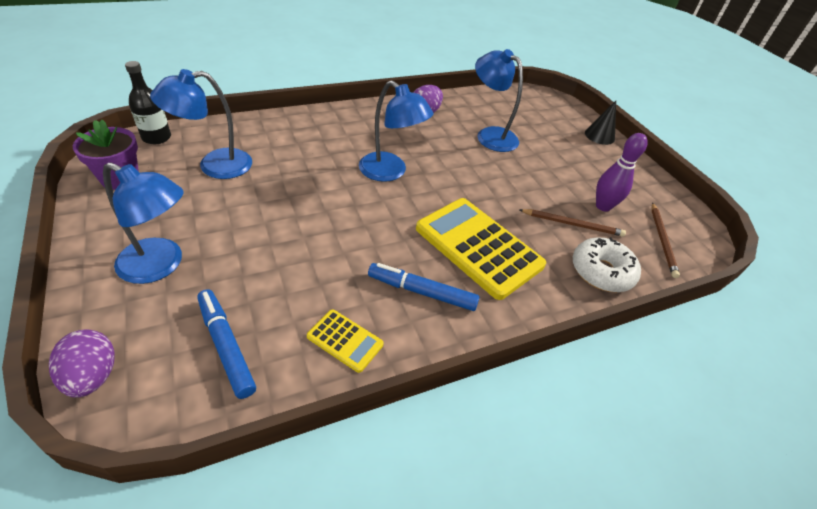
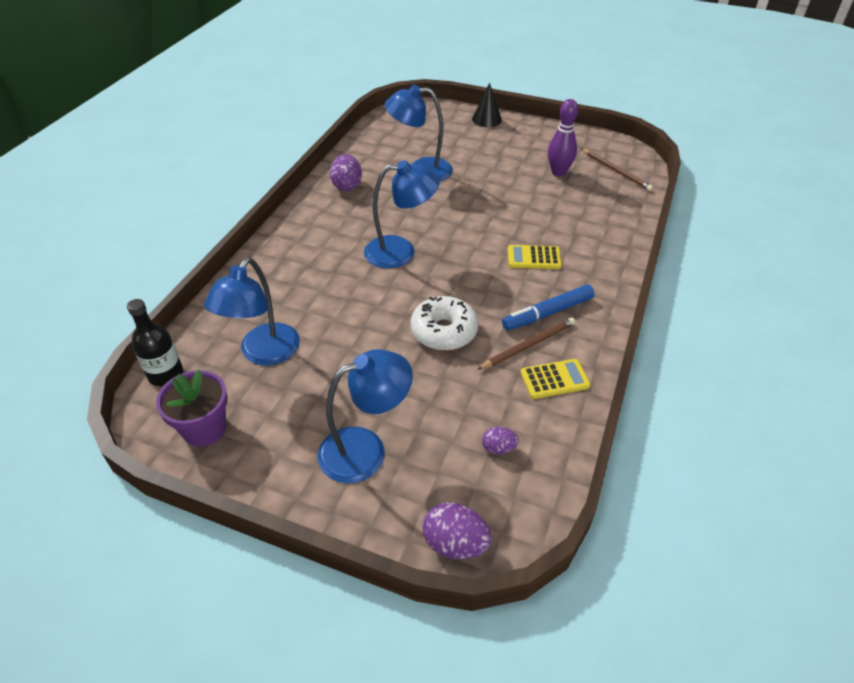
camera: 40 degrees left, 0 degrees up
(226, 346) = (498, 448): blue marker -> purple egg
(478, 247) = (534, 258): yellow calculator -> yellow calculator, size x0.47
(572, 224) = (560, 198): brown pencil -> brown pencil (528, 345)
(601, 272) = (614, 217): white donut -> white donut (444, 331)

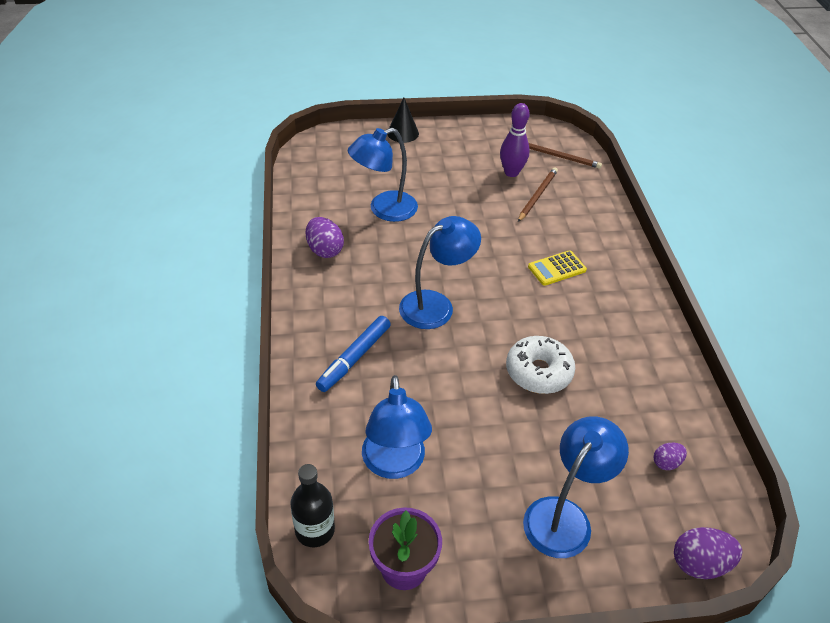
camera: 30 degrees left, 0 degrees up
(528, 345) = (617, 356): brown pencil -> brown pencil (537, 195)
(548, 313) = (609, 319): blue marker -> blue marker (354, 358)
(554, 379) = (660, 380): yellow calculator -> none

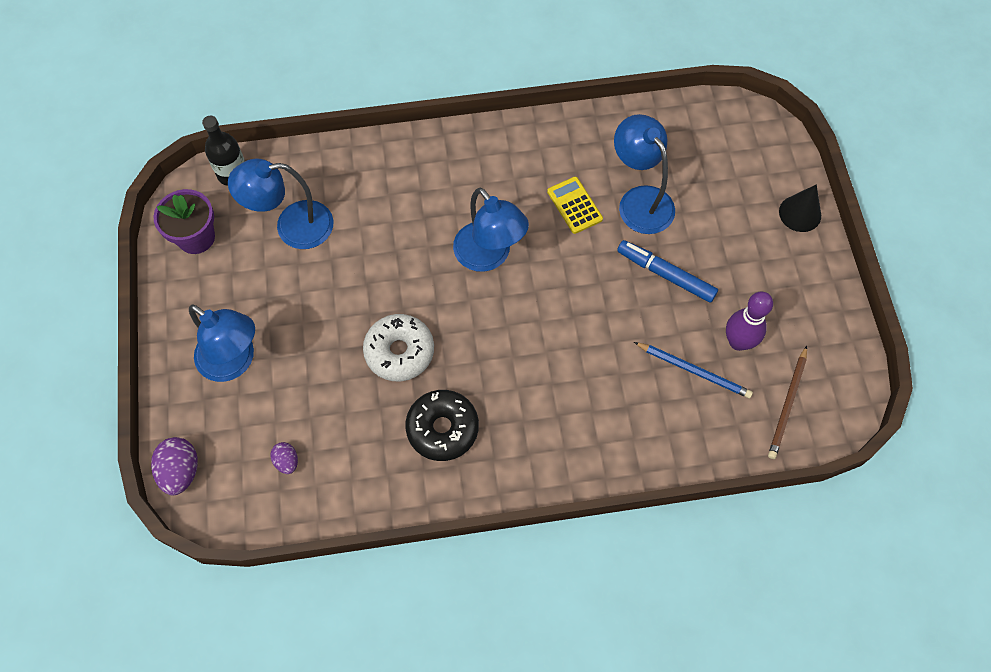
camera: 90 degrees right, 20 degrees up
(325, 250) = (563, 149): purple egg -> none
(354, 358) = (413, 187): blue marker -> blue marker (665, 274)
(537, 195) = (694, 371): brown pencil -> blue pencil
(557, 268) = (557, 383): yellow calculator -> yellow calculator (574, 205)
(610, 343) = (442, 428): none -> black donut

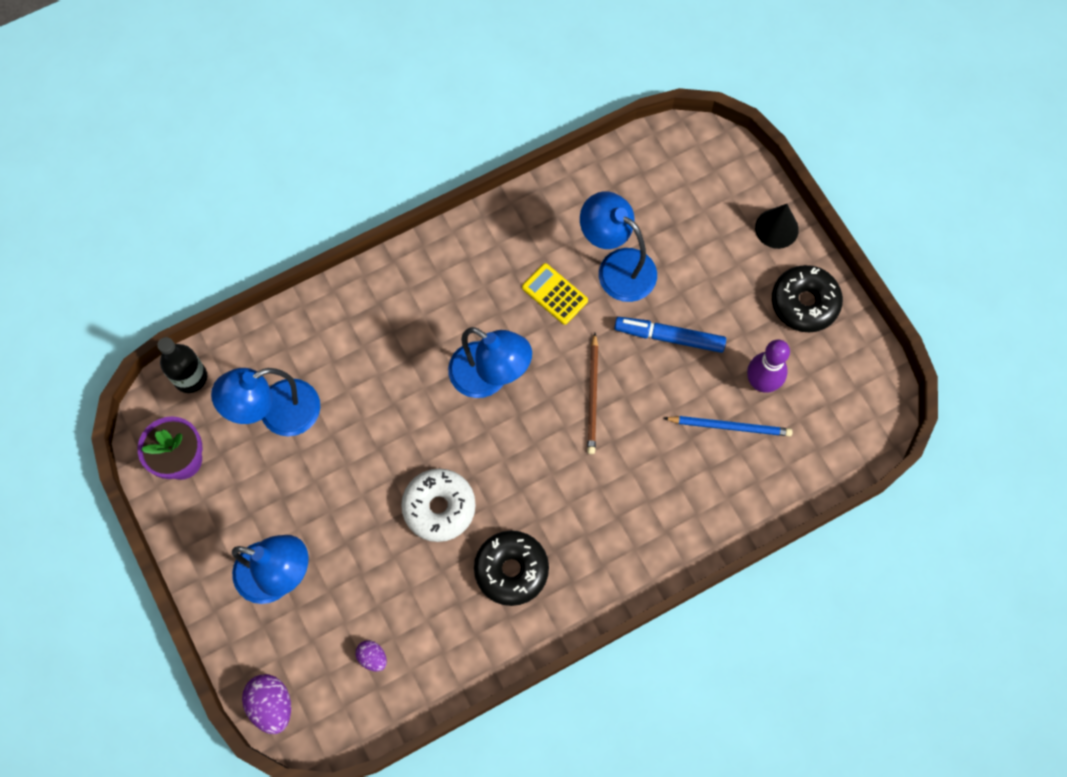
camera: 20 degrees left, 5 degrees up
(787, 404) = (827, 429): brown pencil -> brown pencil (593, 396)
(804, 285) = (804, 303): none -> black donut

